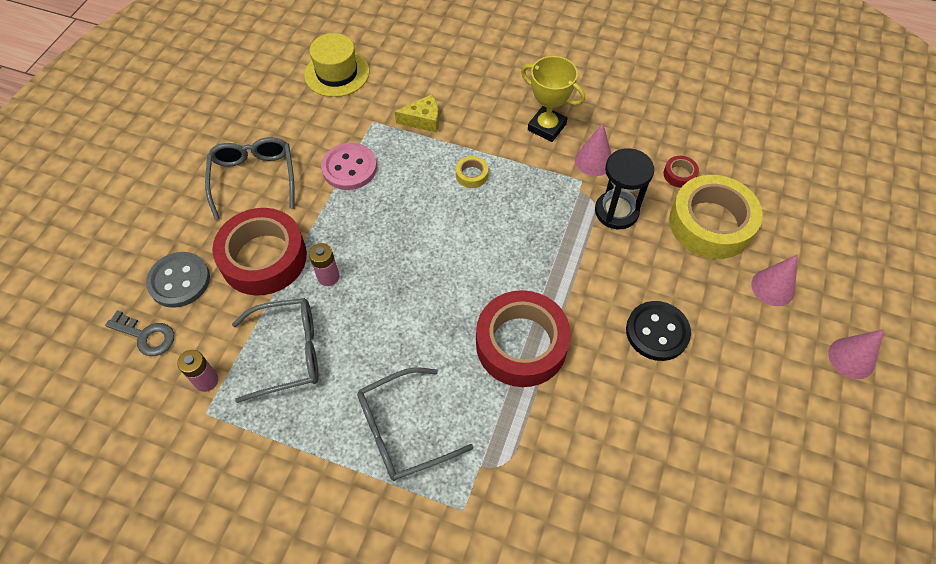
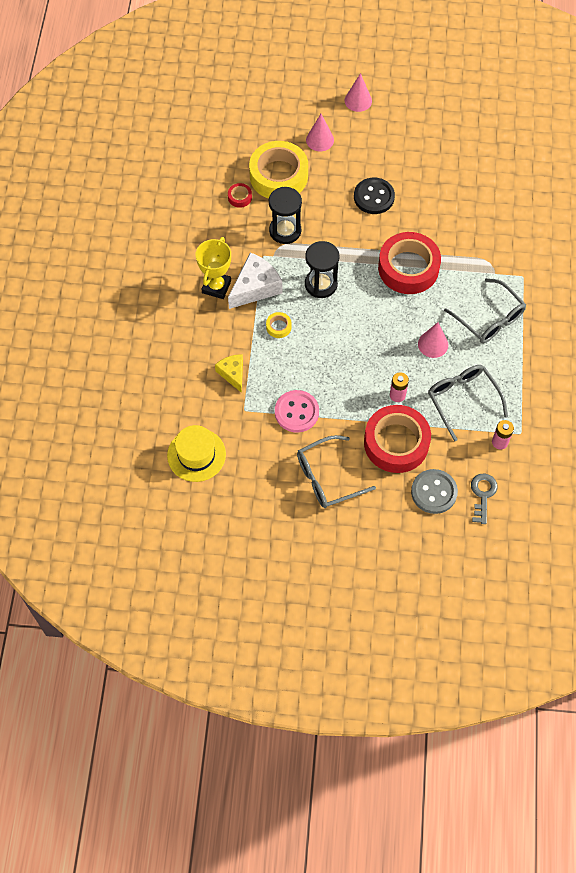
camera: 105 degrees left, 5 degrees up
(522, 232) = (321, 284): none -> black hourglass
(536, 163) = (255, 287): none -> white cheese
(594, 161) = (242, 251): pink cone -> pink cone (433, 344)

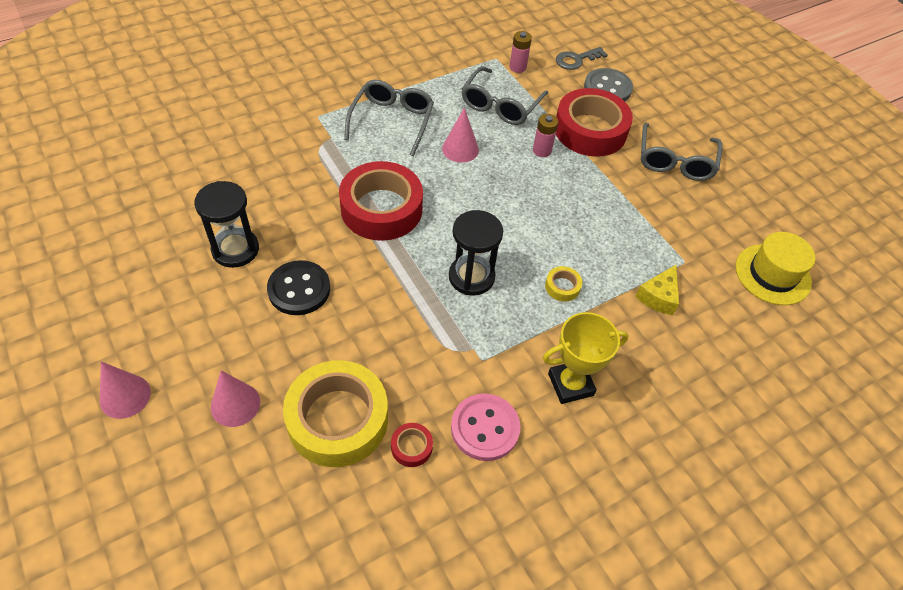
camera: 130 degrees left, 10 degrees down
(255, 287) = (533, 341): white cheese -> none
(285, 231) = (425, 357): black hourglass -> black hourglass (235, 249)
(296, 412) = (640, 217): pink button -> pink button (485, 428)
(327, 478) = (675, 161): grey glasses -> grey glasses turned 75 degrees clockwise

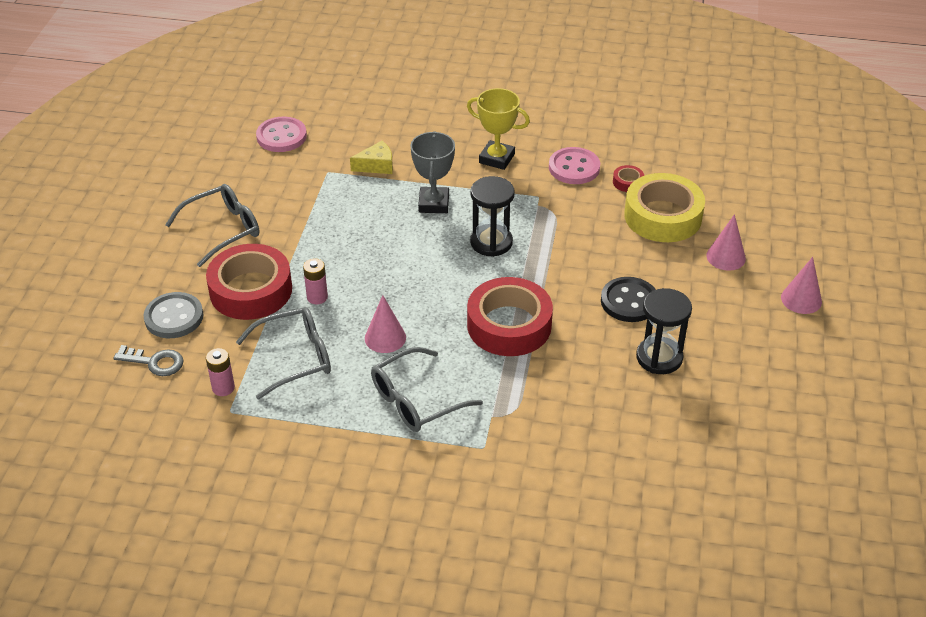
camera: 135 degrees left, 10 degrees down
(562, 287) = (434, 204): yellow tape -> grey trophy
(772, 274) = (281, 136): yellow hat -> pink button

